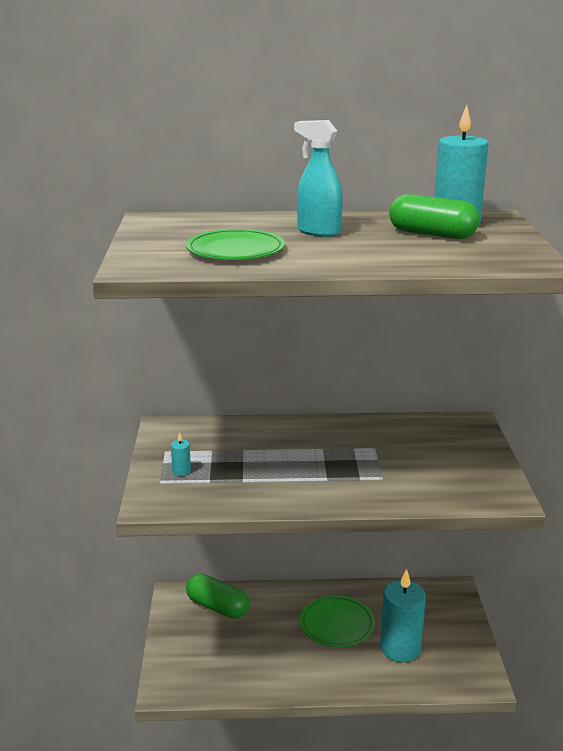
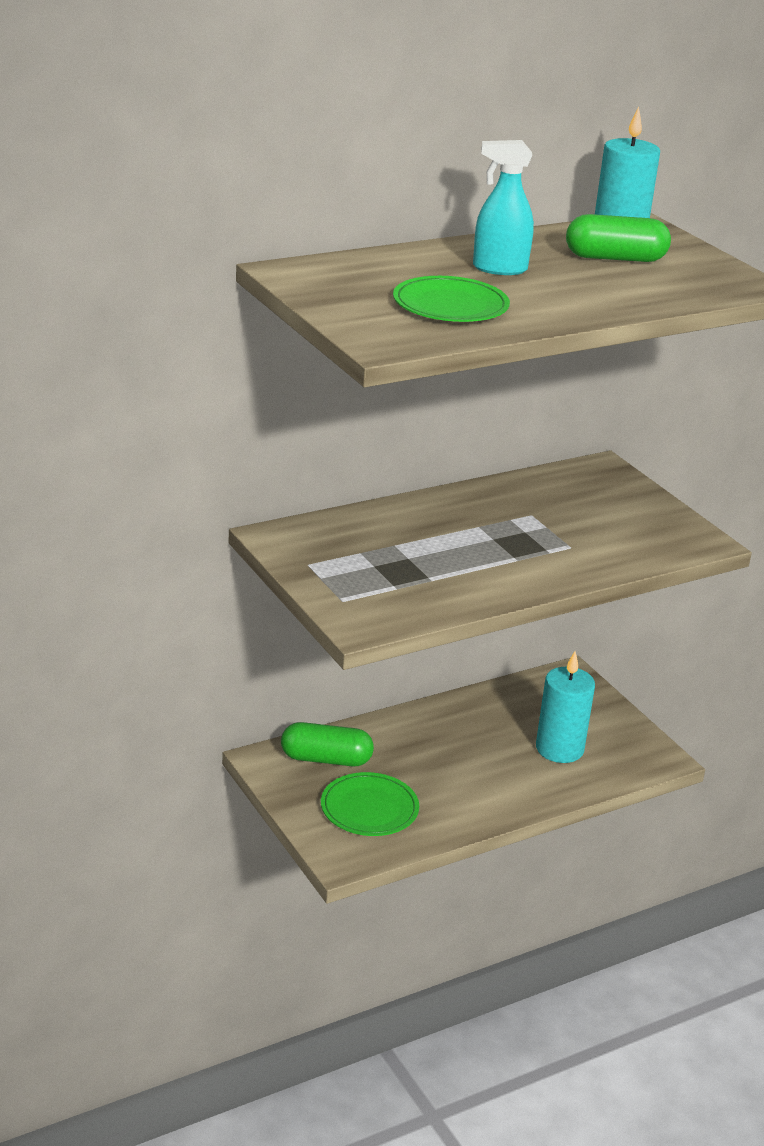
camera: 30 degrees left, 5 degrees up
(181, 471) = (353, 583): turquoise candle -> none
(337, 624) = (475, 742): green plate -> green plate (369, 808)

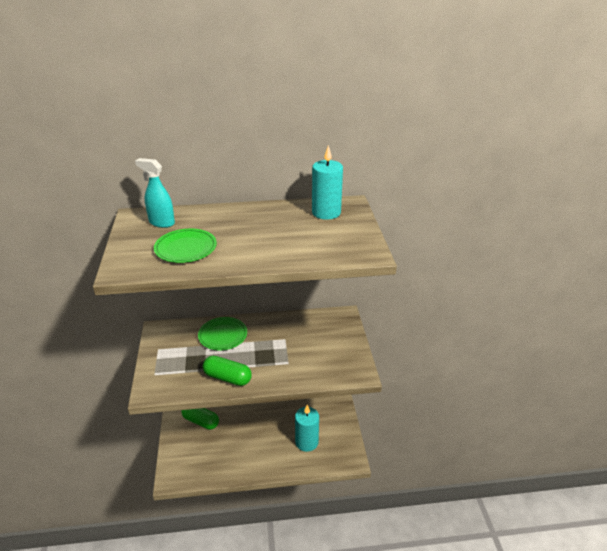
camera: 25 degrees right, 5 degrees up
(369, 808) = (200, 454): green plate -> green plate (223, 335)
(499, 269) = (239, 226): turquoise spray bottle -> turquoise spray bottle (161, 223)
(615, 258) = (310, 225): green capsule -> green capsule (227, 378)

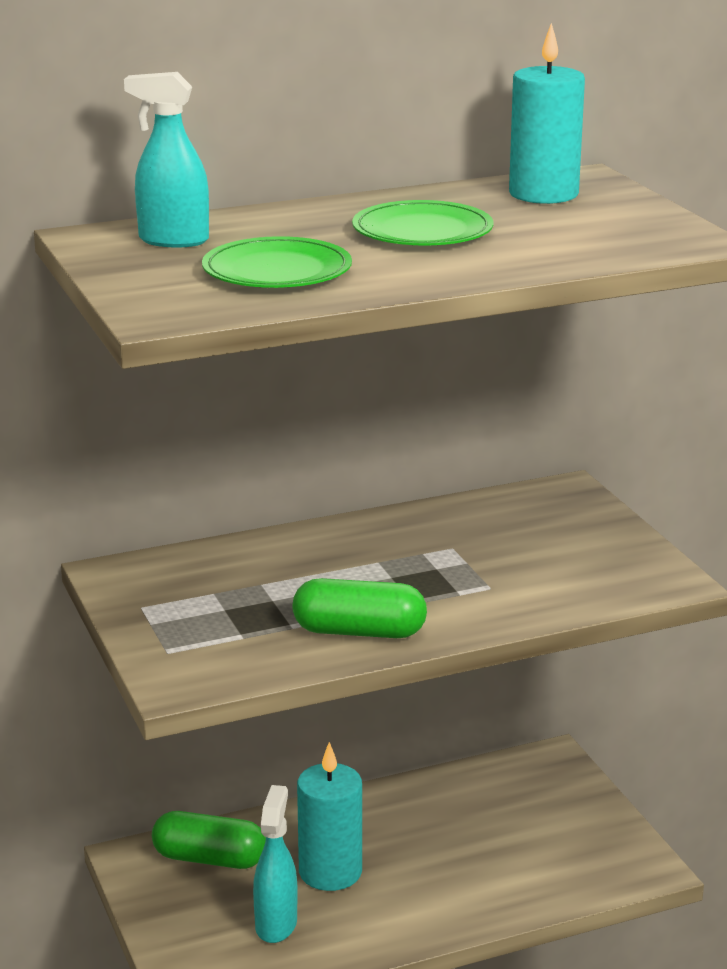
camera: 15 degrees left, 10 degrees down
(210, 456) = (276, 924): none -> turquoise spray bottle
(223, 335) = (292, 561): green plate -> green plate (422, 231)
(306, 442) = (514, 853): turquoise candle -> turquoise candle (330, 872)

